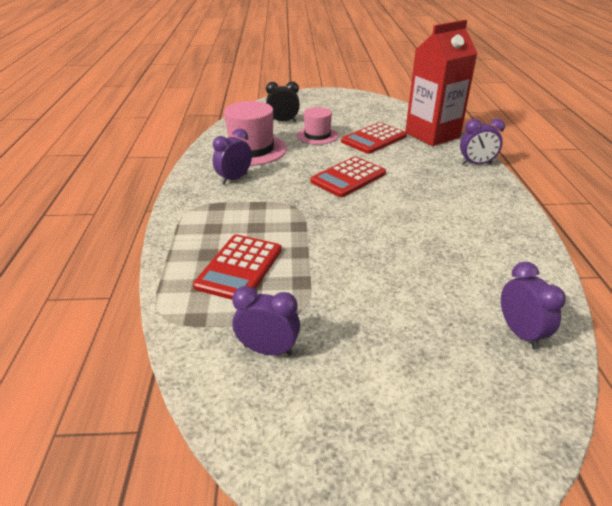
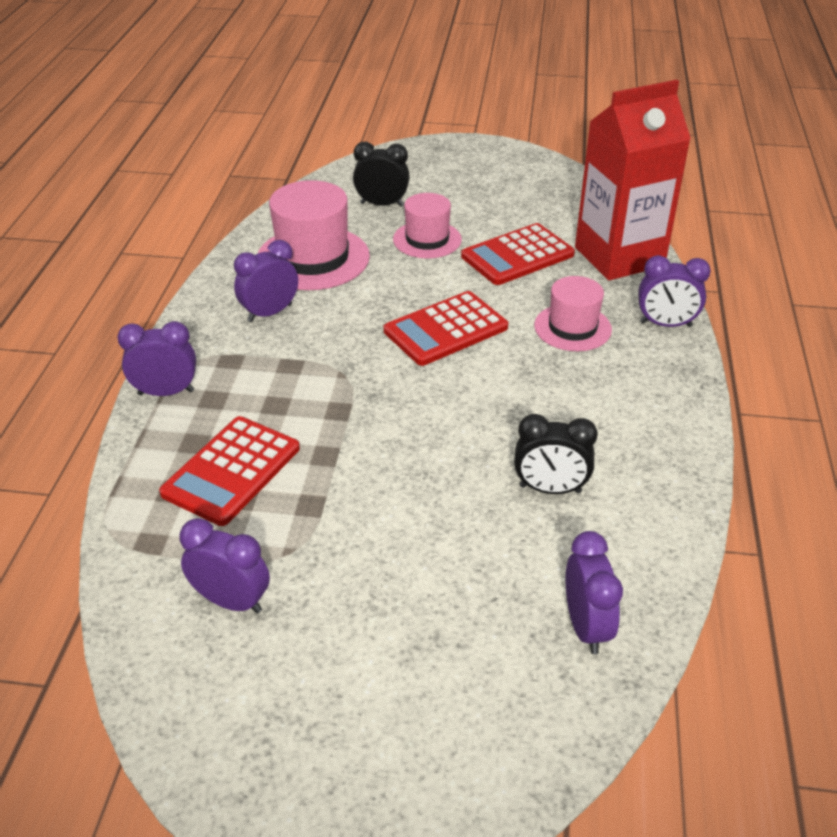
camera: 10 degrees right, 5 degrees up
(179, 227) = (166, 392): none -> purple clock
(423, 170) = (572, 327): none -> pink hat
(454, 255) = (550, 489): none -> black clock

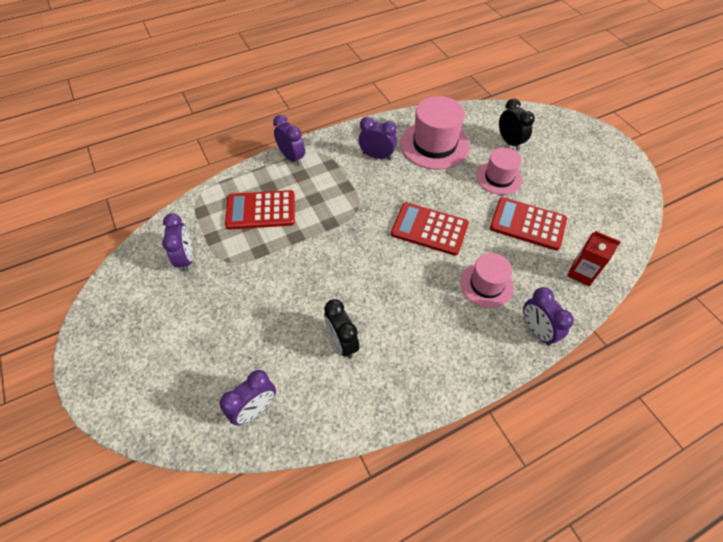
camera: 55 degrees right, 15 degrees up
(619, 257) = (581, 273): red carton -> red carton, size x0.47

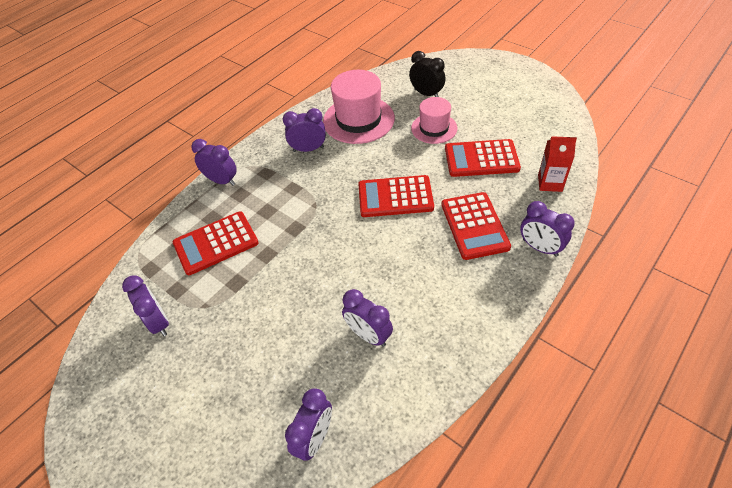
camera: 20 degrees left, 5 degrees down
(342, 342) = (368, 335): black clock -> purple clock
(486, 284) = (474, 226): pink hat -> red calculator

